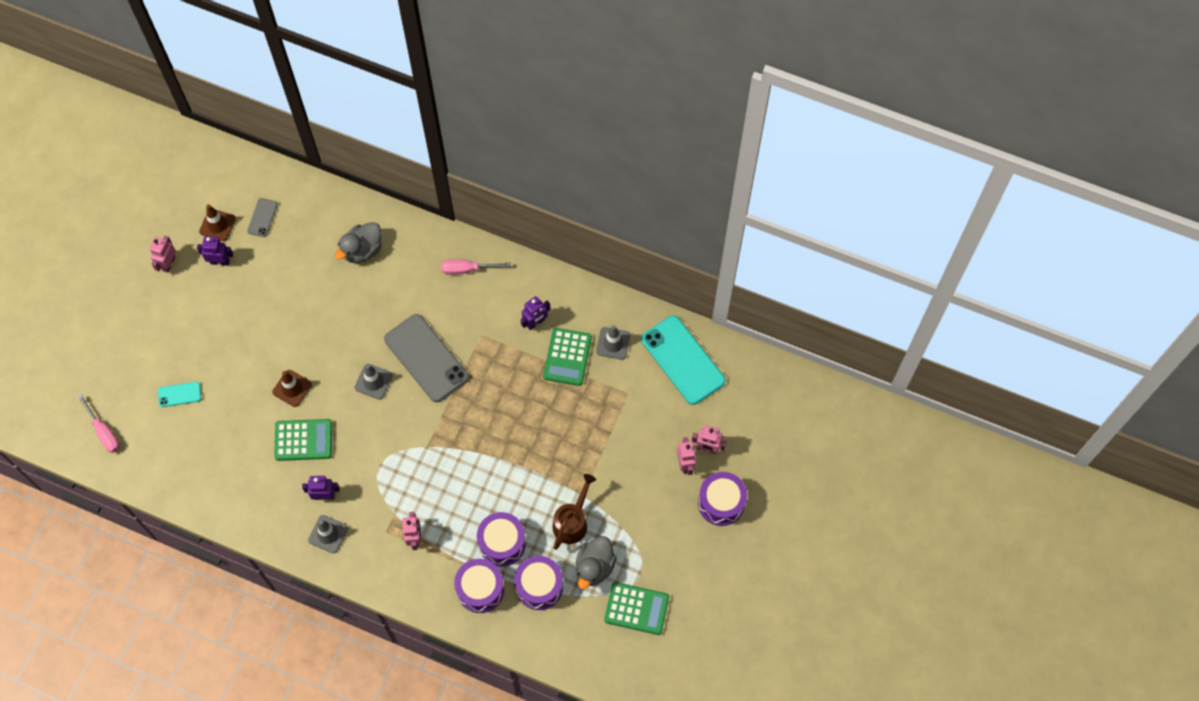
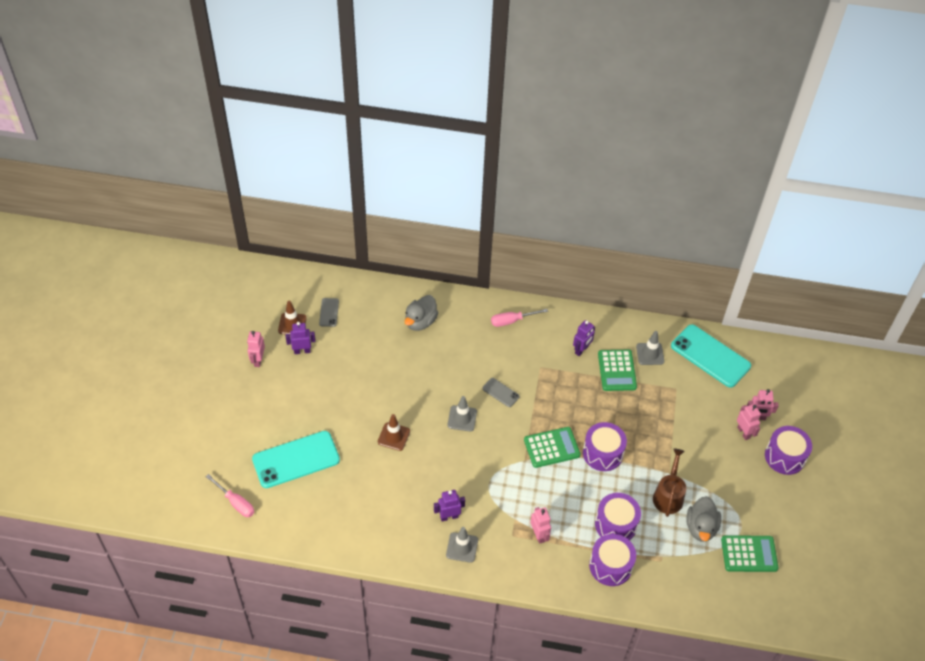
camera: 15 degrees left, 15 degrees down
(179, 394) = (296, 459): turquoise phone -> turquoise phone, size x2.17
(303, 440) = (416, 475): green calculator -> green calculator (551, 447)
(426, 358) = (500, 392): grey phone -> grey phone, size x0.46
(539, 586) = (660, 553): purple drum -> purple drum (602, 453)

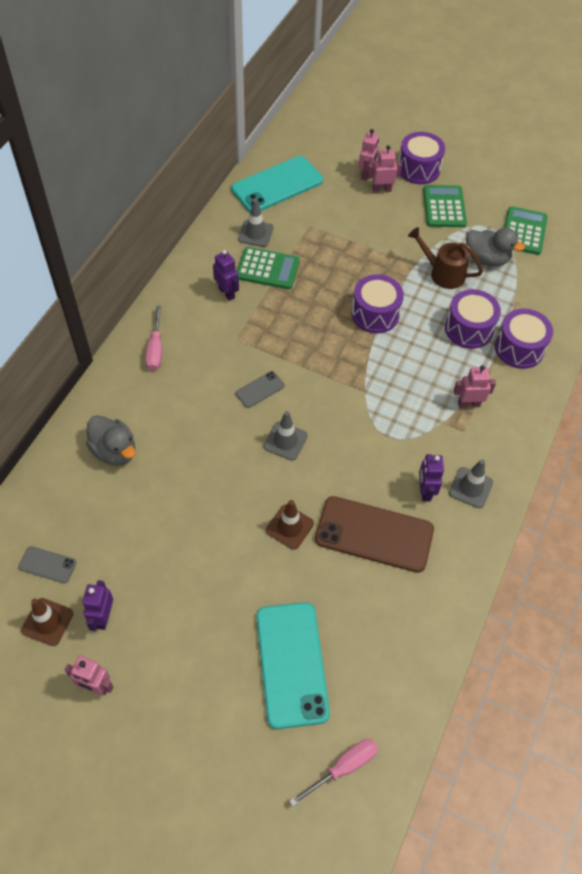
camera: 75 degrees left, 5 degrees up
(403, 489) = (374, 534): none -> brown phone
(551, 447) = (354, 359): green calculator -> green calculator (444, 207)

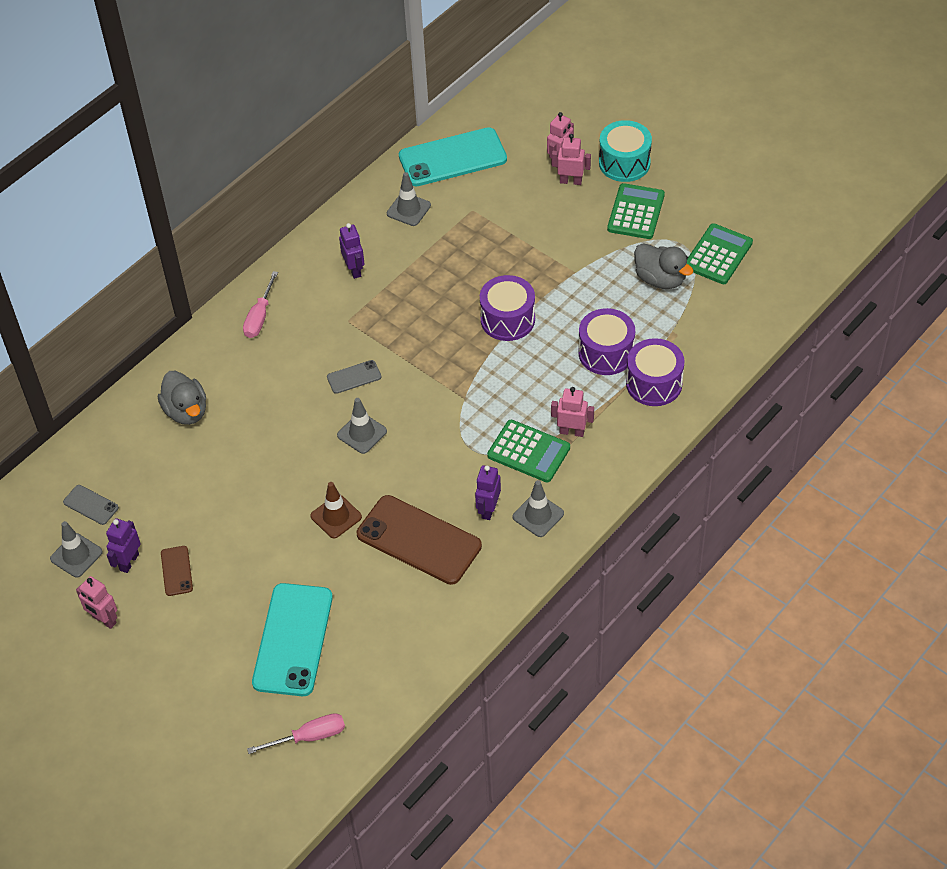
camera: 20 degrees right, 5 degrees down
(47, 622) = (76, 555): brown traffic cone -> grey traffic cone
(154, 616) = (177, 571): none -> brown phone
(268, 269) = (408, 251): green calculator -> green calculator (528, 452)
(418, 169) = (624, 163): purple drum -> turquoise drum
(443, 273) = (602, 287): brown watering can -> none

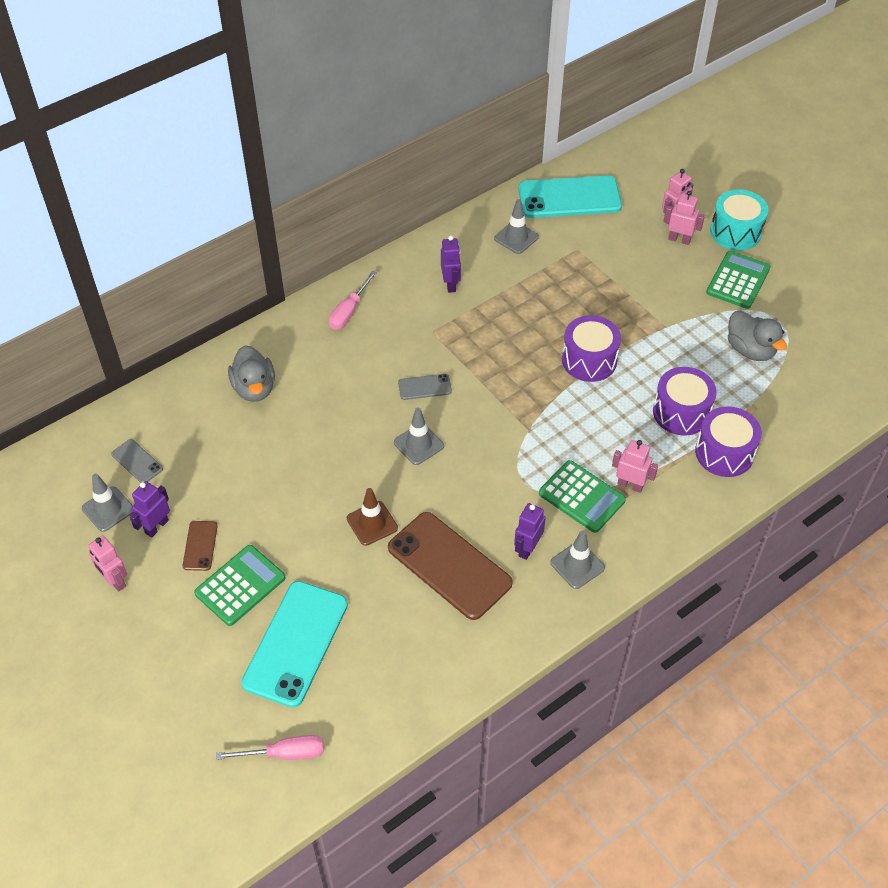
camera: 10 degrees right, 0 degrees up
(718, 255) = (813, 337): green calculator -> green calculator (240, 585)

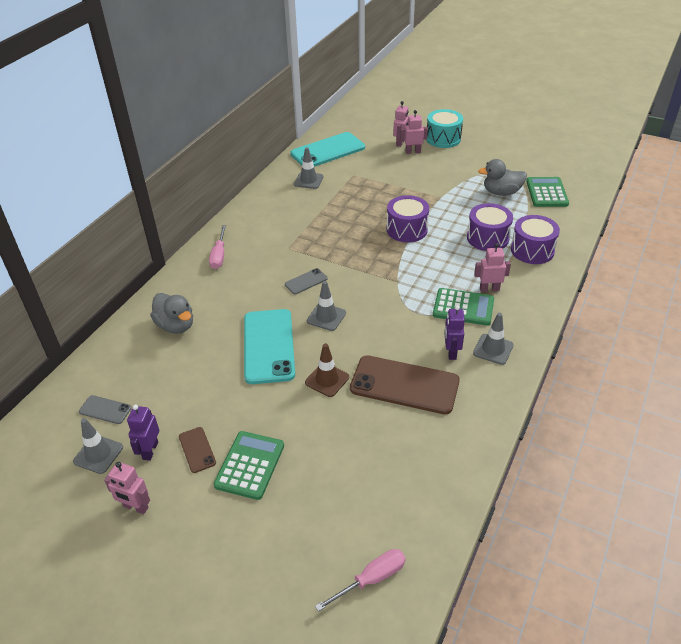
camera: 25 degrees left, 10 degrees down
(296, 643) = (324, 488): turquoise phone -> turquoise phone (269, 346)
(450, 284) = (282, 218): purple robot -> none
(738, 280) = (464, 161): green calculator -> green calculator (546, 193)
(750, 350) = (501, 192): grey duck -> grey duck turned 150 degrees clockwise

